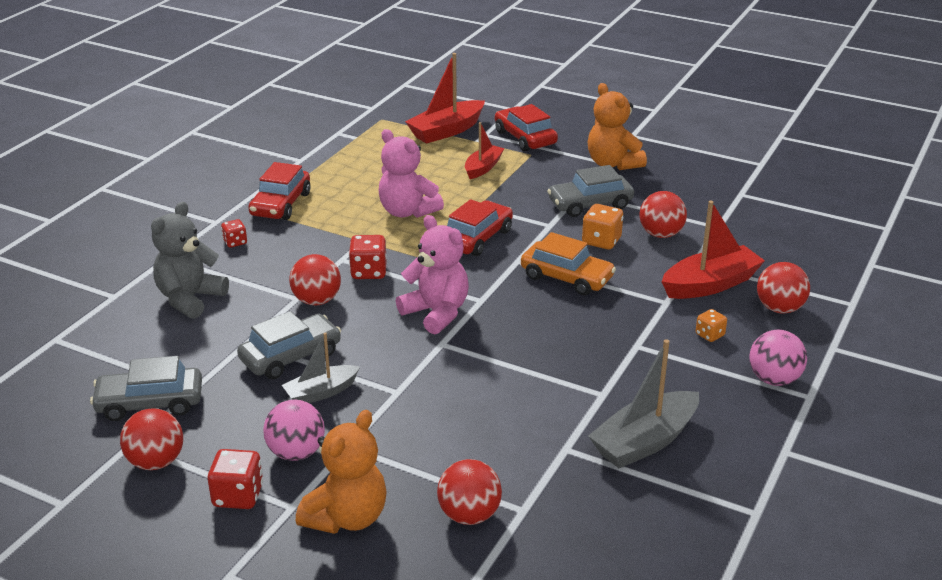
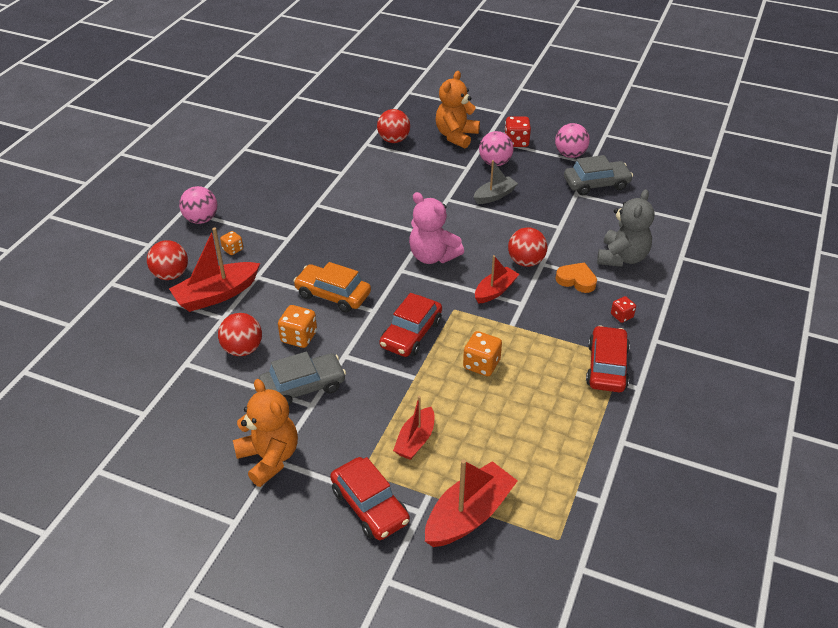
camera: 175 degrees right, 10 degrees up
(156, 462) = (570, 154): red ball -> pink ball
(264, 278) = (576, 280): none -> orange heart
(290, 356) = (525, 218): grey car -> none
(368, 272) = (495, 291): red dice -> red boat
(407, 211) = (481, 364): pink teddy bear -> orange dice
(645, 441) = (295, 178): grey boat -> none

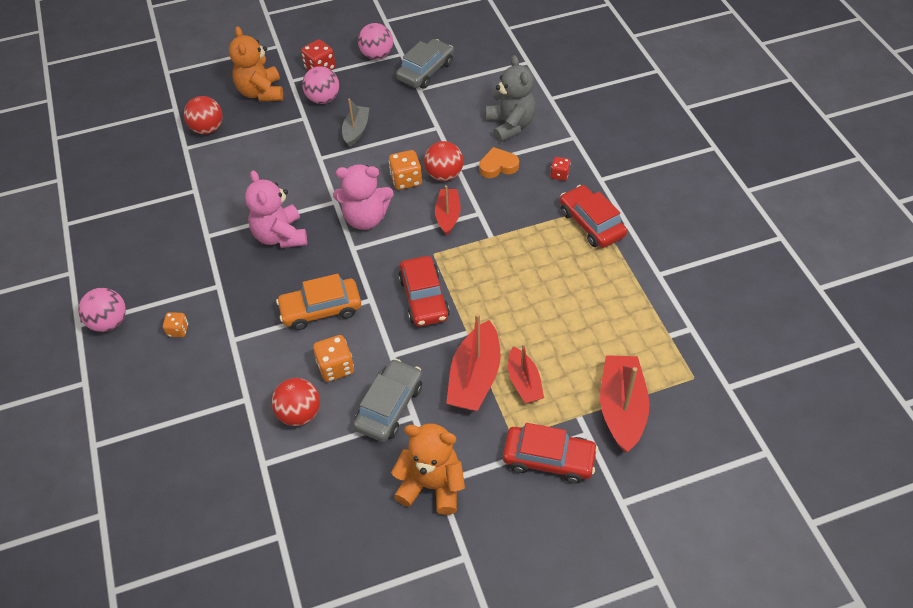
camera: 40 degrees left, 10 degrees up
(171, 275) = (146, 395): red ball -> none
(216, 295) = (215, 382): red boat -> red boat (474, 377)
(362, 232) = (280, 236): none -> pink teddy bear
(481, 364) = (504, 285): orange dice -> orange dice (406, 180)

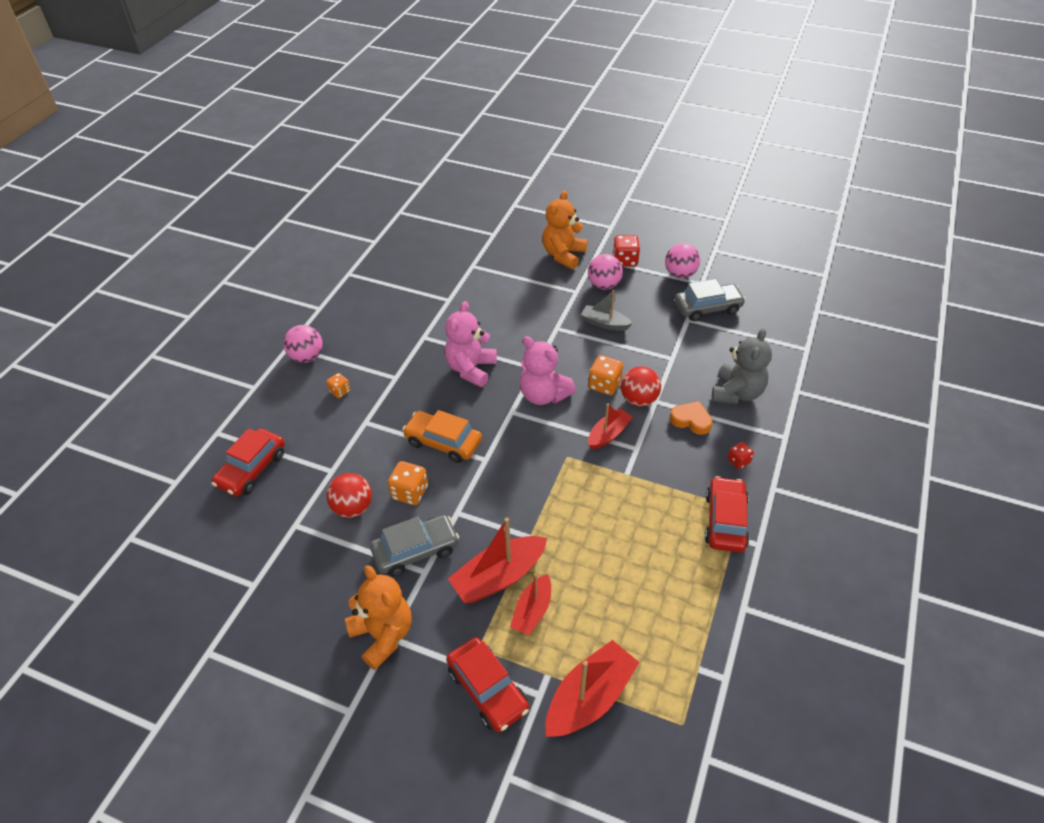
camera: 40 degrees right, 5 degrees down
(207, 129) = (500, 261): red ball -> none
(356, 130) = (604, 323): grey boat -> grey boat turned 120 degrees counterclockwise
(424, 298) = (524, 486): red car -> red car (252, 469)

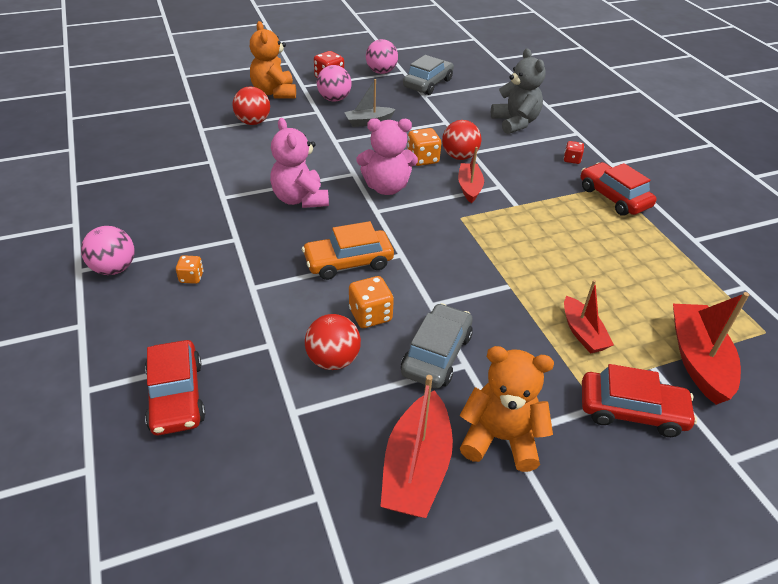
camera: 45 degrees left, 5 degrees down
(499, 577) = (527, 327): red boat -> red boat (416, 468)
(515, 278) = (253, 122): none -> red ball
(691, 420) = (510, 152): orange heart -> none

